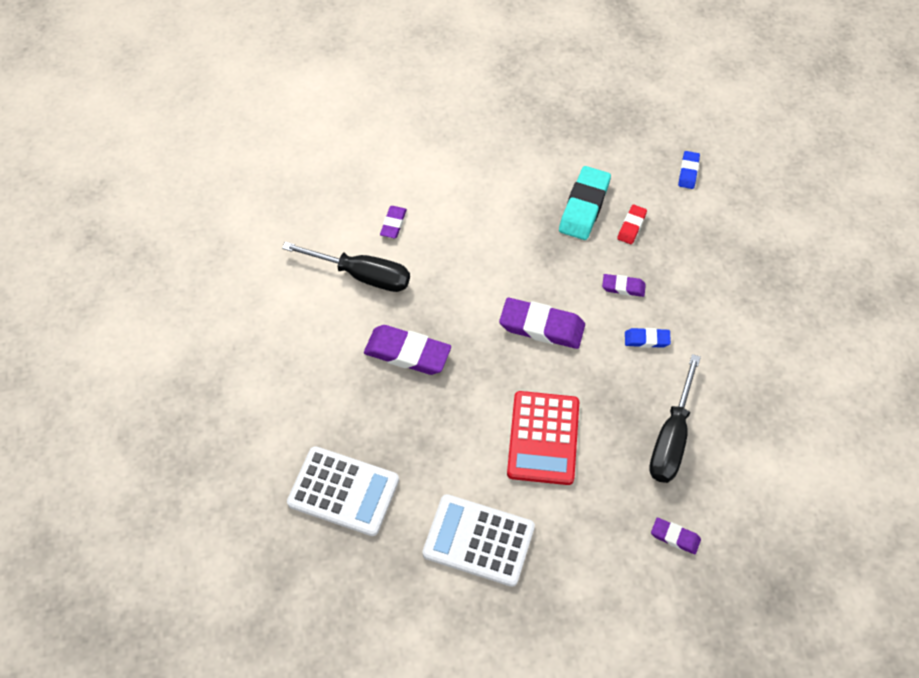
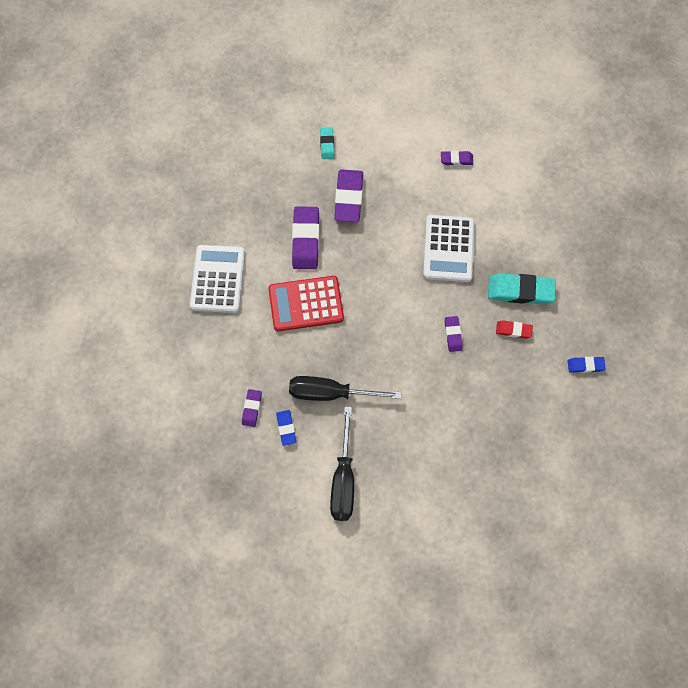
camera: 75 degrees right, 10 degrees up
(320, 359) = (327, 144): none -> turquoise eraser
(343, 491) = (232, 187): white calculator -> white calculator (448, 249)
(362, 275) = (404, 151): black screwdriver -> black screwdriver (343, 479)
(542, 326) = (398, 283): purple eraser -> purple eraser (305, 240)
(646, 339) = (410, 360): blue eraser -> blue eraser (286, 428)

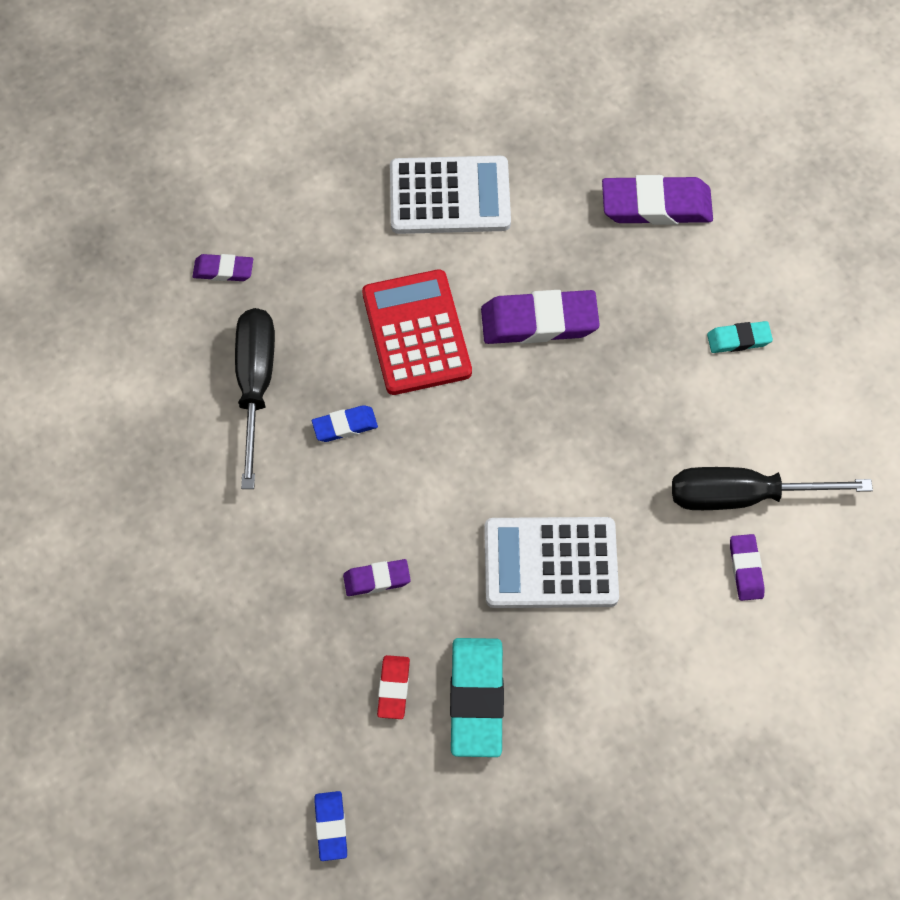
camera: 85 degrees right, 5 degrees down
(286, 428) = (191, 324): blue eraser -> blue eraser (345, 426)
(343, 479) = (105, 417): black screwdriver -> black screwdriver (743, 496)
(349, 198) = (633, 384): purple eraser -> purple eraser (656, 205)

